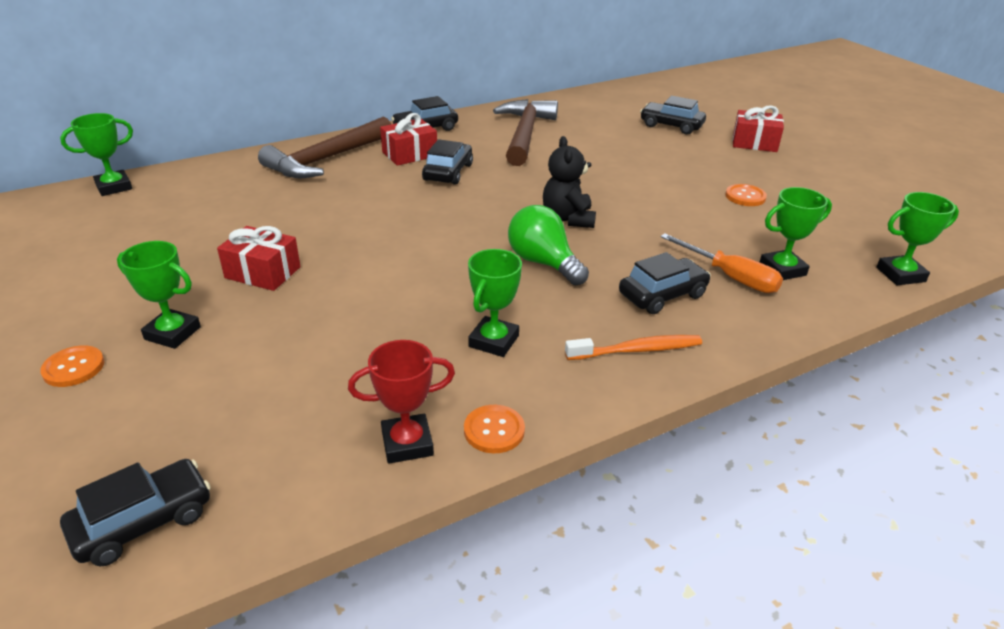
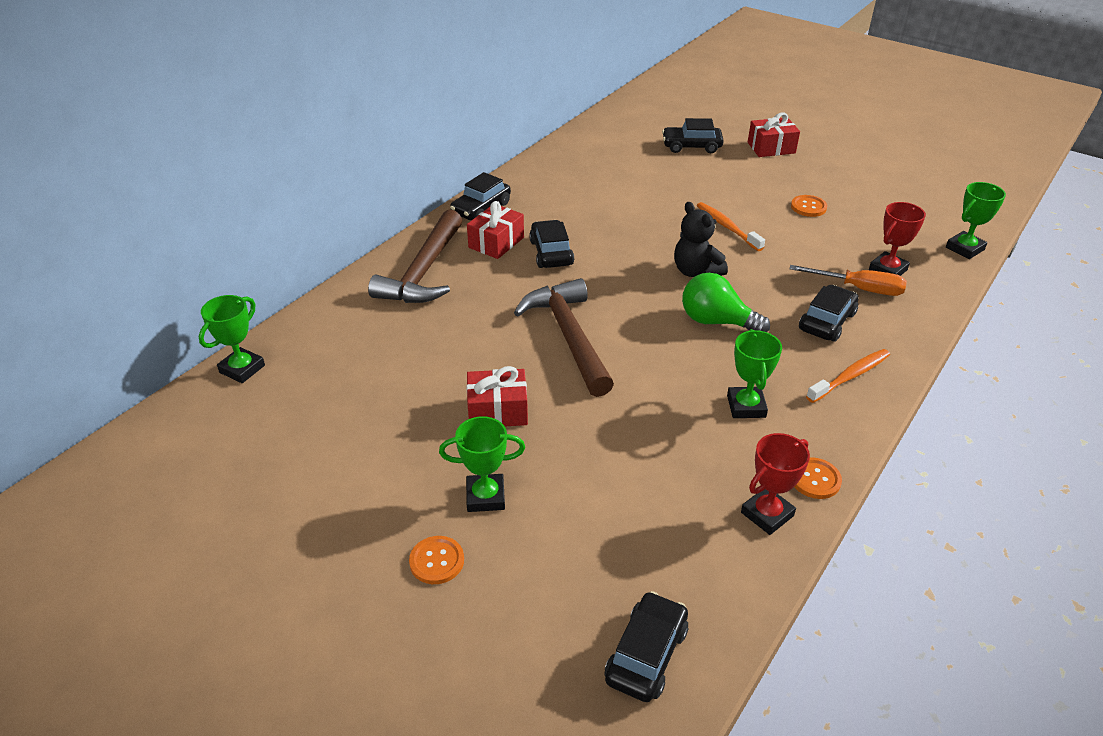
camera: 25 degrees left, 5 degrees up
(525, 134) = (577, 190): brown hammer -> brown hammer (569, 337)
(639, 193) = (727, 227): none -> orange toothbrush
(782, 269) = (887, 270): green trophy -> red trophy

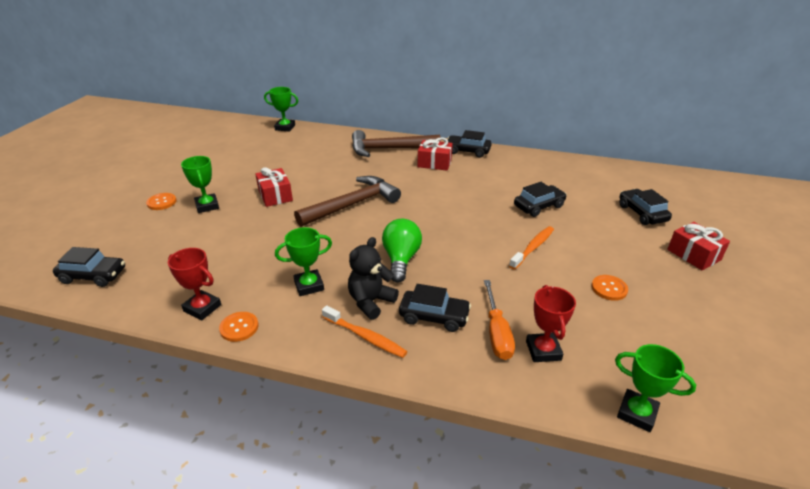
camera: 70 degrees right, 5 degrees down
(551, 253) = (437, 182): black car -> black car (538, 206)
(696, 271) = (458, 241): black teddy bear -> black teddy bear (371, 302)
(887, 270) = (543, 350): red trophy -> red trophy turned 60 degrees clockwise

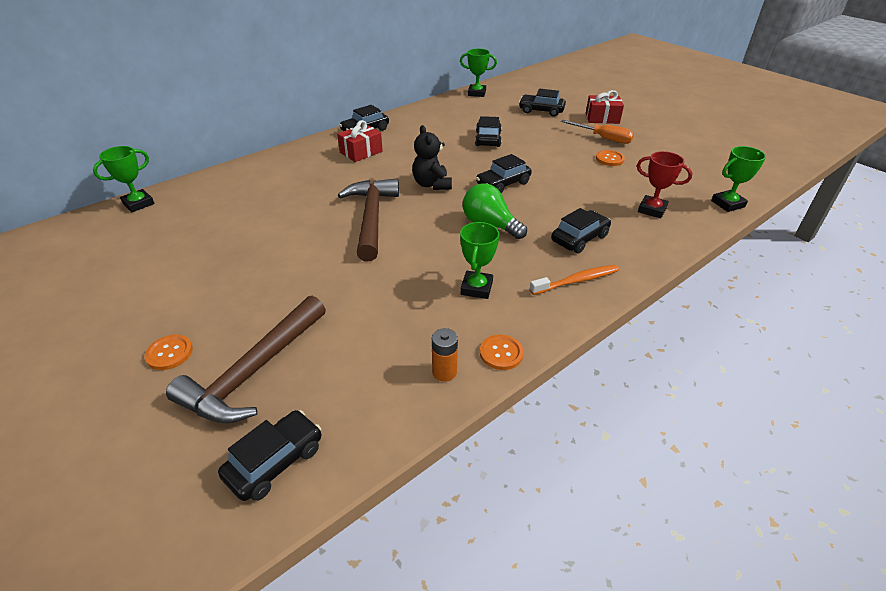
camera: 55 degrees left, 5 degrees up
(202, 308) = (444, 372): red trophy -> orange battery
(207, 206) = (236, 315): green trophy -> green trophy (476, 93)
(275, 196) = (286, 258): red gift -> none
(371, 302) = (533, 261): black teddy bear -> black teddy bear (432, 184)
(389, 149) = (299, 163): brown hammer -> brown hammer (254, 371)
(473, 242) = (503, 184): none -> black car
(497, 332) = (620, 219): orange screwdriver -> orange screwdriver (603, 138)
(532, 248) = (537, 164): orange toothbrush -> none

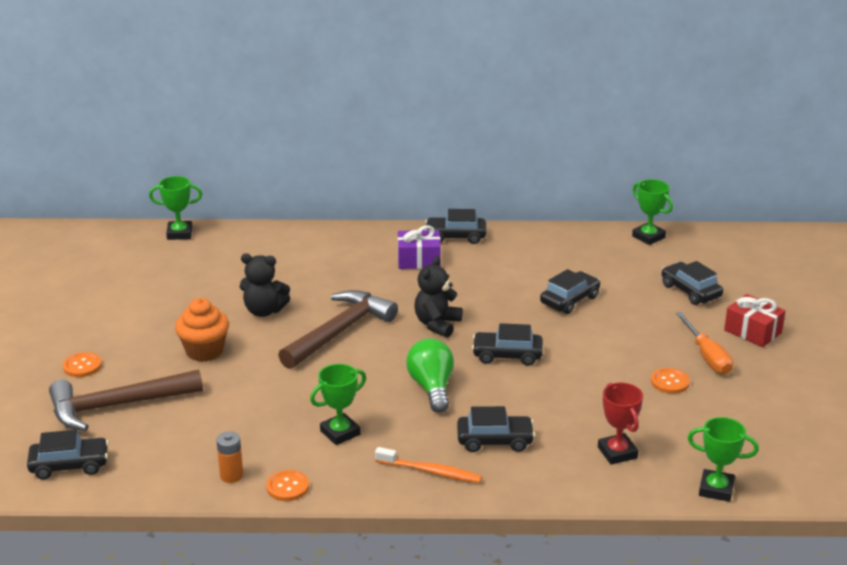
camera: 40 degrees right, 10 degrees down
(280, 282) = (204, 351): none -> orange cupcake
(291, 229) = (264, 311): none -> black teddy bear
(361, 152) = (419, 260): red gift -> purple gift

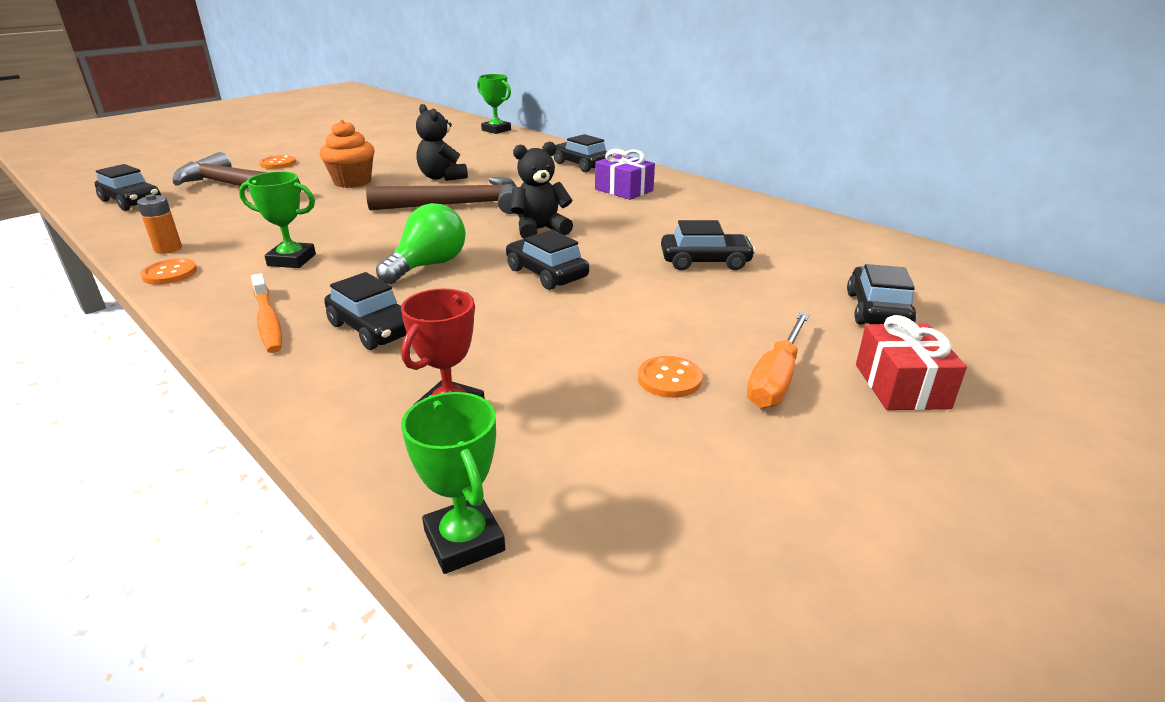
camera: 45 degrees right, 0 degrees up
(455, 236) = (690, 187): black car -> black car (581, 165)
(648, 237) = (907, 250): green trophy -> none

